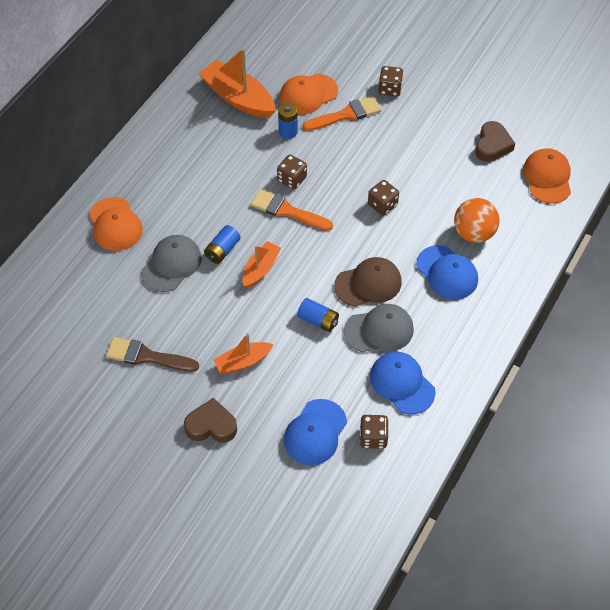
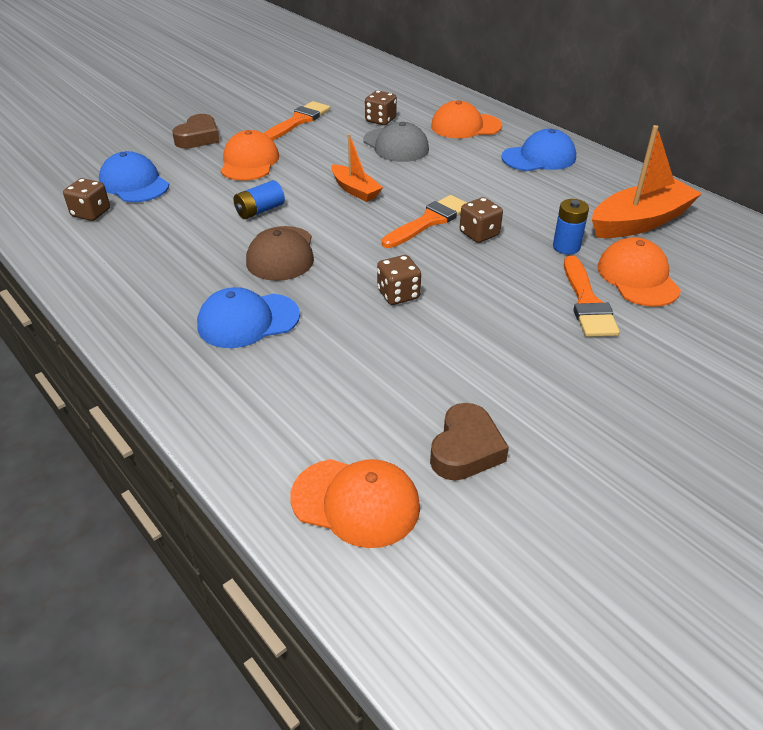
camera: 110 degrees right, 15 degrees down
(147, 356) = (298, 121): brown brush -> orange brush
(222, 250) = (396, 173): blue battery -> none
(243, 362) = (249, 162): orange boat -> orange cap
(379, 330) = (211, 246): grey cap -> none
(390, 89) = (637, 360): brown dice -> brown dice (380, 120)
(402, 384) = (130, 245): blue cap -> blue cap (539, 157)
(473, 233) = (295, 366): orange ball -> none
(492, 145) = (465, 449): brown heart -> brown heart turned 105 degrees counterclockwise

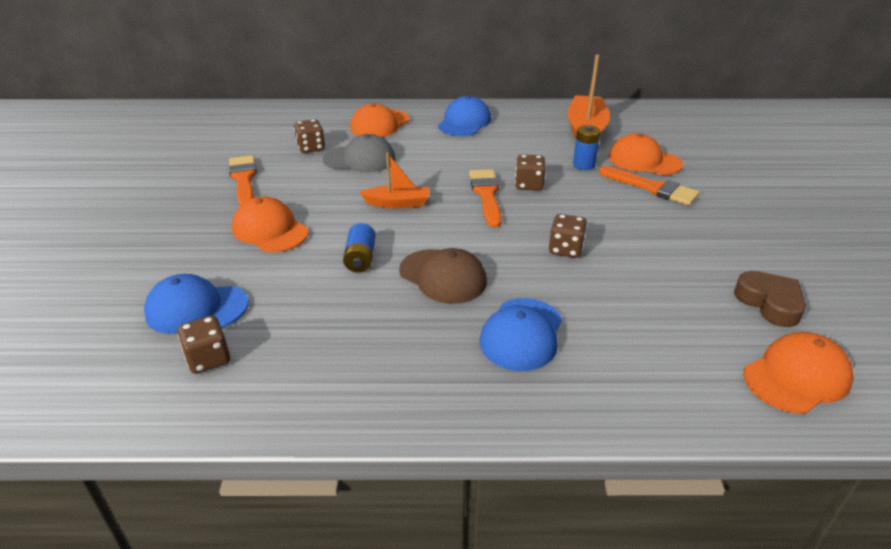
camera: 50 degrees left, 5 degrees down
(198, 137) = (176, 237): brown heart -> none

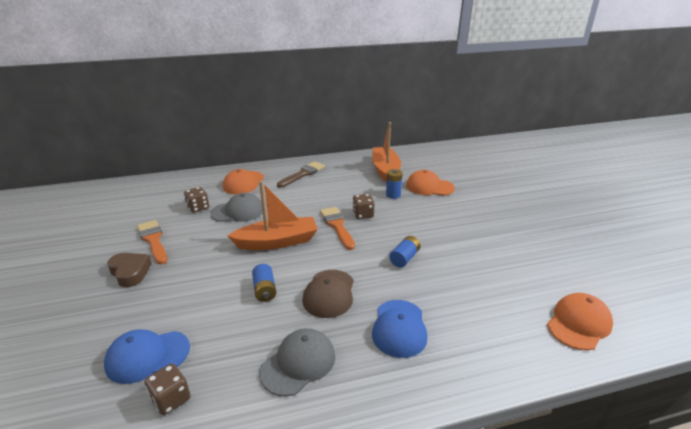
camera: 15 degrees left, 5 degrees down
(270, 230) = (187, 278): orange cap -> none
(372, 350) = (298, 363): none -> grey cap
(397, 203) = (277, 242): orange boat -> orange boat, size x1.73
(443, 276) = (329, 293): brown cap -> brown cap turned 75 degrees clockwise
(464, 122) = (303, 174): blue cap -> brown brush
(565, 249) = (404, 258): brown dice -> blue battery
(652, 188) = (442, 205): orange brush -> none
(769, 303) = (542, 274): brown heart -> brown heart (130, 272)

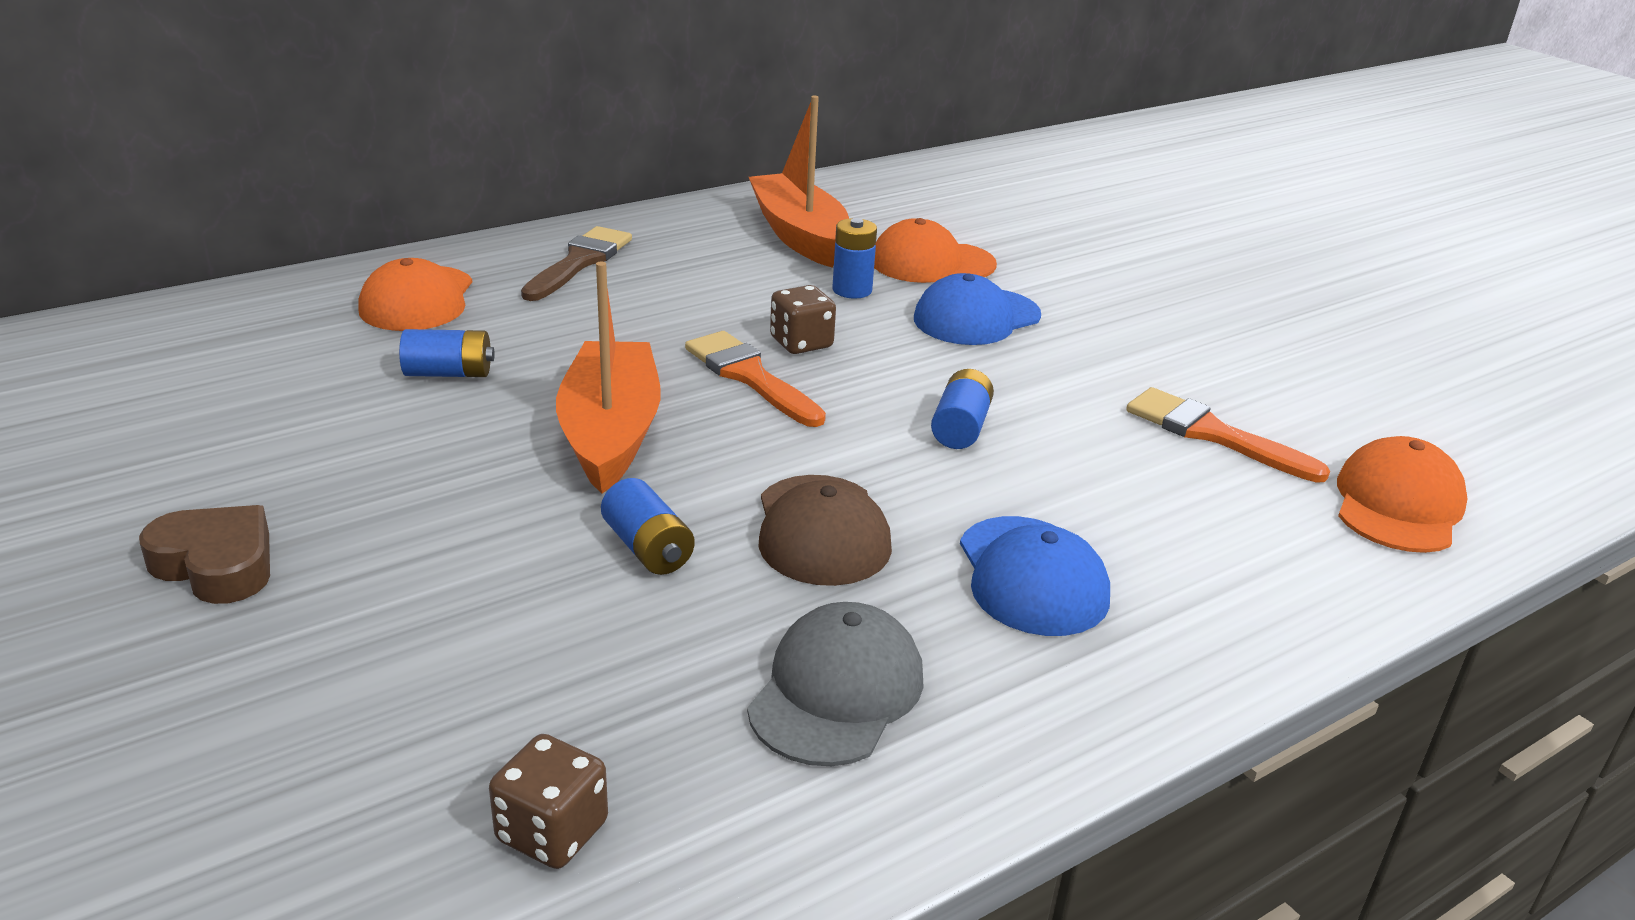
camera: 20 degrees left, 0 degrees up
(147, 356) = (417, 752): blue cap -> blue cap (976, 317)
(153, 240) = (233, 475): orange brush -> orange brush (1213, 434)
(198, 207) = (318, 376): brown dice -> none
(238, 211) = (449, 373): grey cap -> blue battery
(277, 242) = (610, 433): orange boat -> orange boat turned 60 degrees counterclockwise

